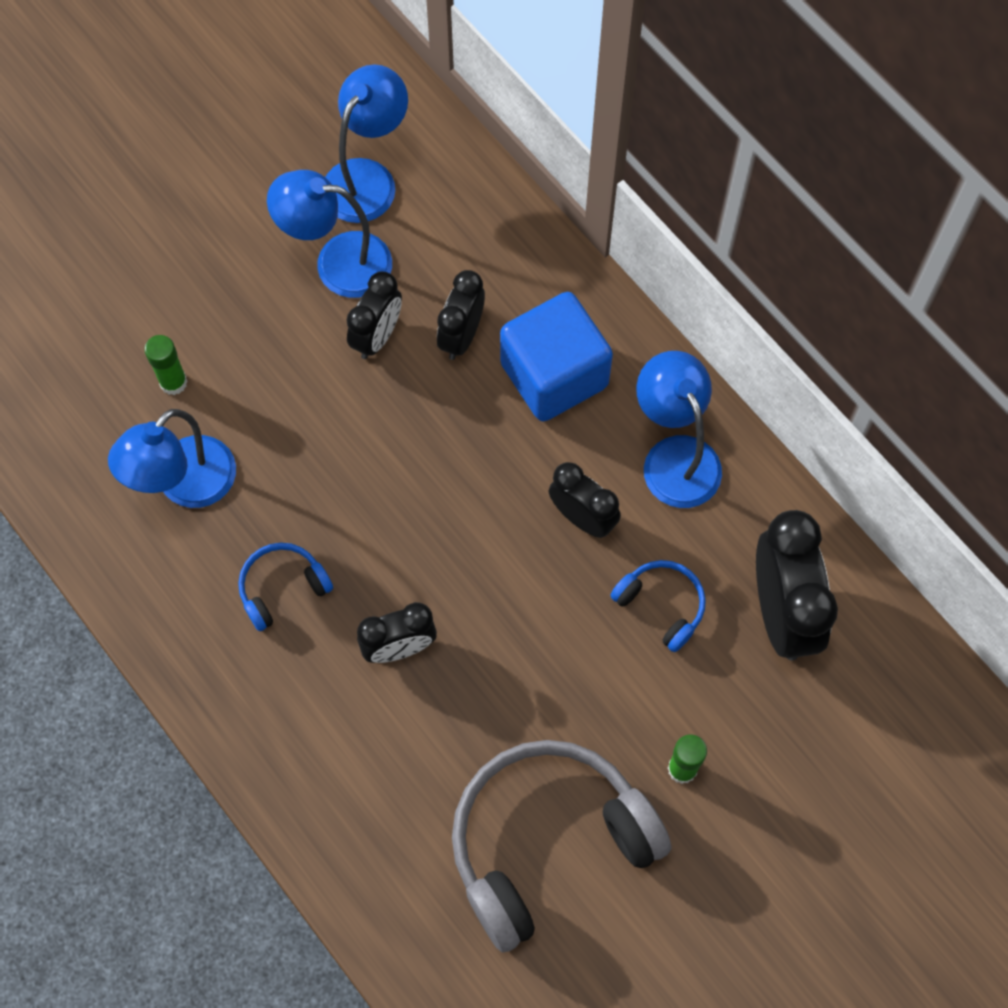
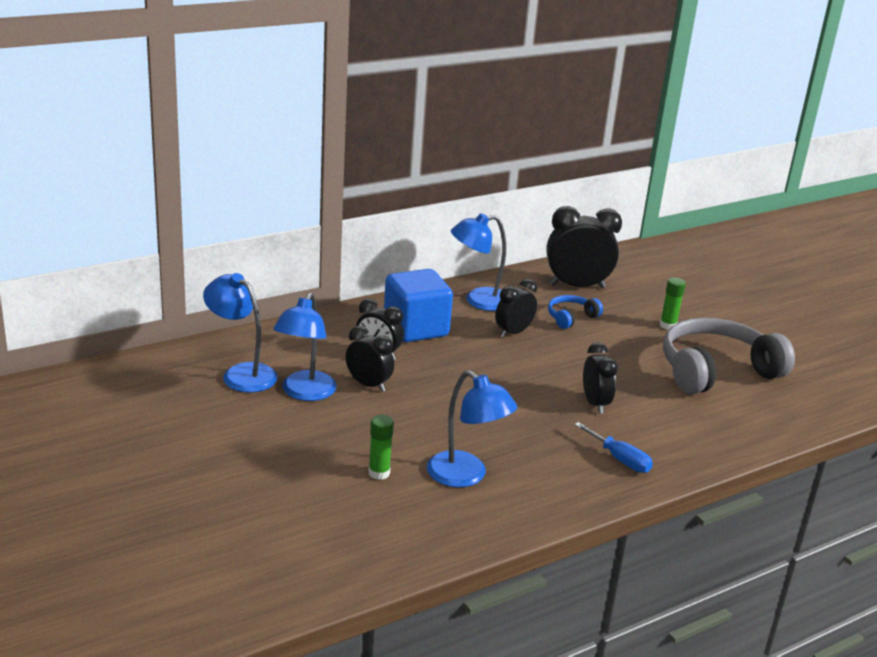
camera: 85 degrees left, 40 degrees down
(261, 683) = (619, 459): none -> blue screwdriver
(282, 587) = (550, 443): blue headphones -> none
(547, 842) = (715, 370): grey headphones -> grey headphones turned 90 degrees clockwise

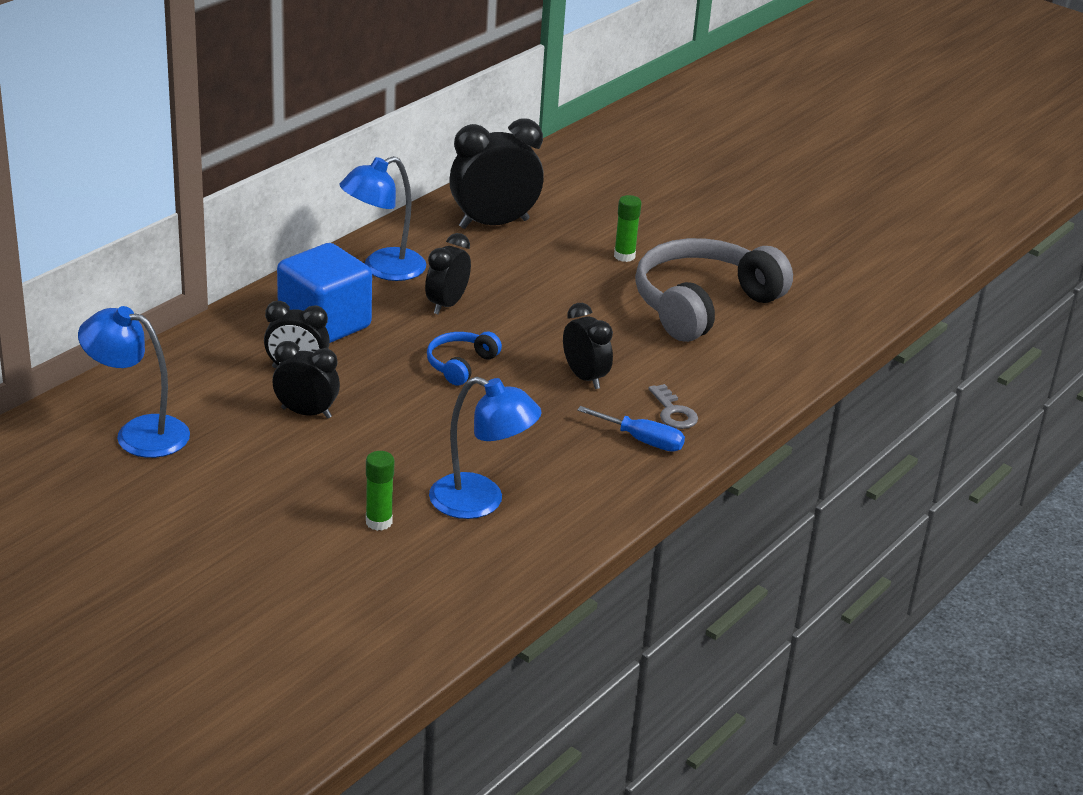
camera: 20 degrees left, 5 degrees up
(305, 393) = (233, 441): blue lamp -> none
(571, 317) = (506, 269): blue headphones -> blue headphones (460, 365)
(655, 443) = (673, 412): none -> grey key

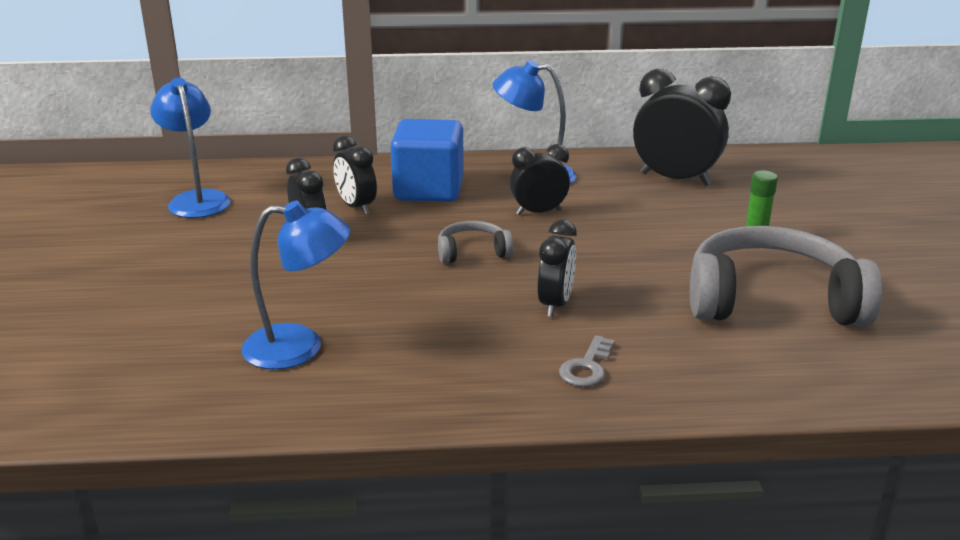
camera: 50 degrees right, 5 degrees down
(379, 522) = (208, 320): green glue stick -> none
(460, 365) = (472, 252): blue headphones -> grey headphones
(480, 502) = (300, 347): blue lamp -> blue lamp turned 75 degrees counterclockwise
(642, 440) = (515, 374): blue screwdriver -> none

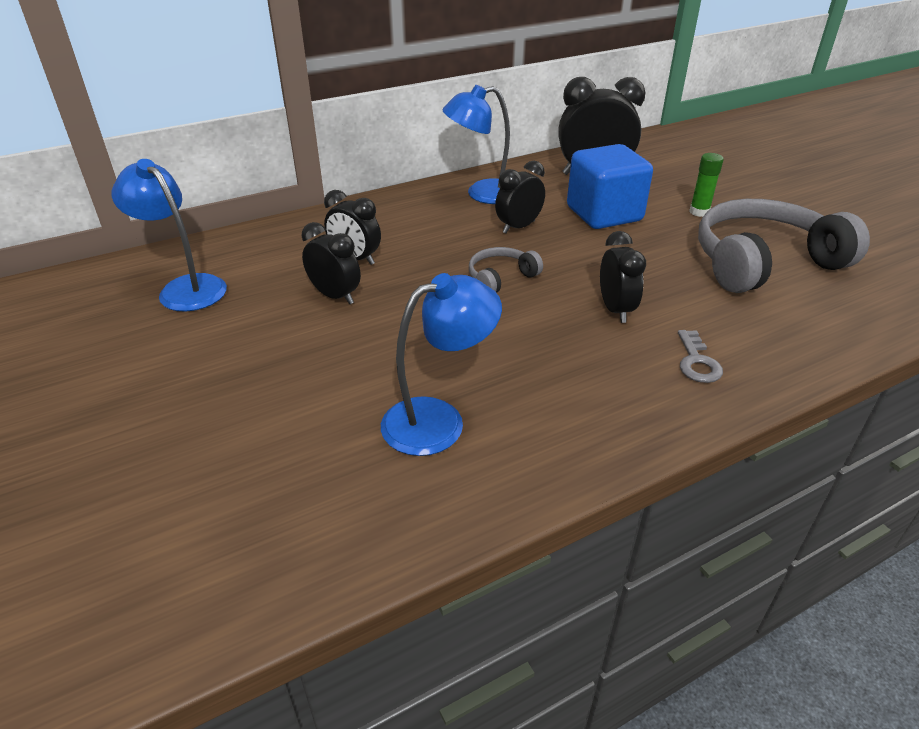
camera: 25 degrees left, 10 degrees up
(429, 190) = (405, 227): blue cube -> blue cube (604, 214)

